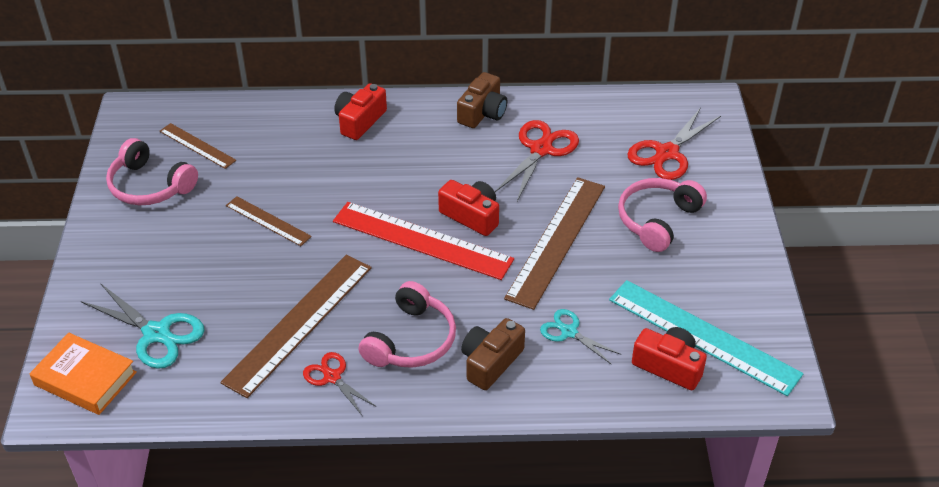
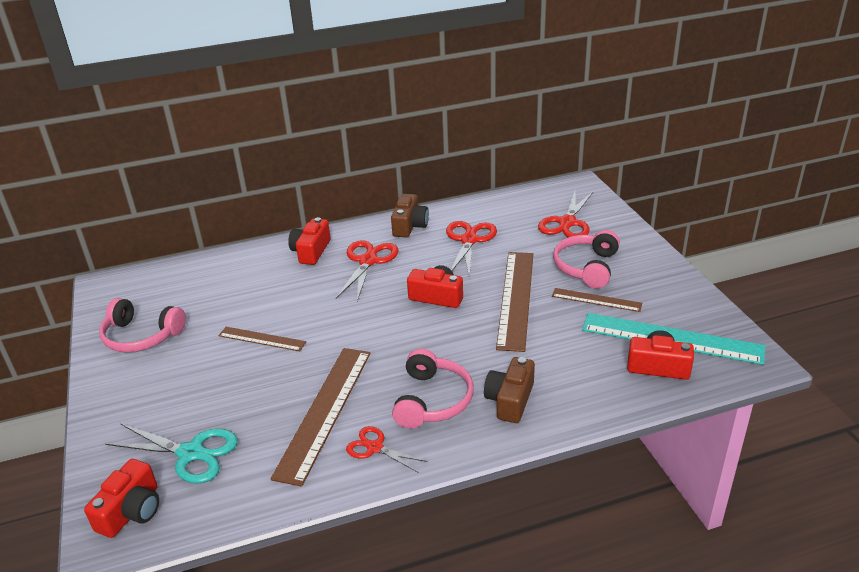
camera: 15 degrees left, 10 degrees down
(85, 378) = (131, 511): orange book -> red camera
(197, 146) = (174, 297): brown ruler -> brown ruler (596, 300)
(416, 150) = (368, 261): none -> red scissors
(422, 240) = (404, 323): red ruler -> none
(569, 332) = (563, 361): turquoise scissors -> none

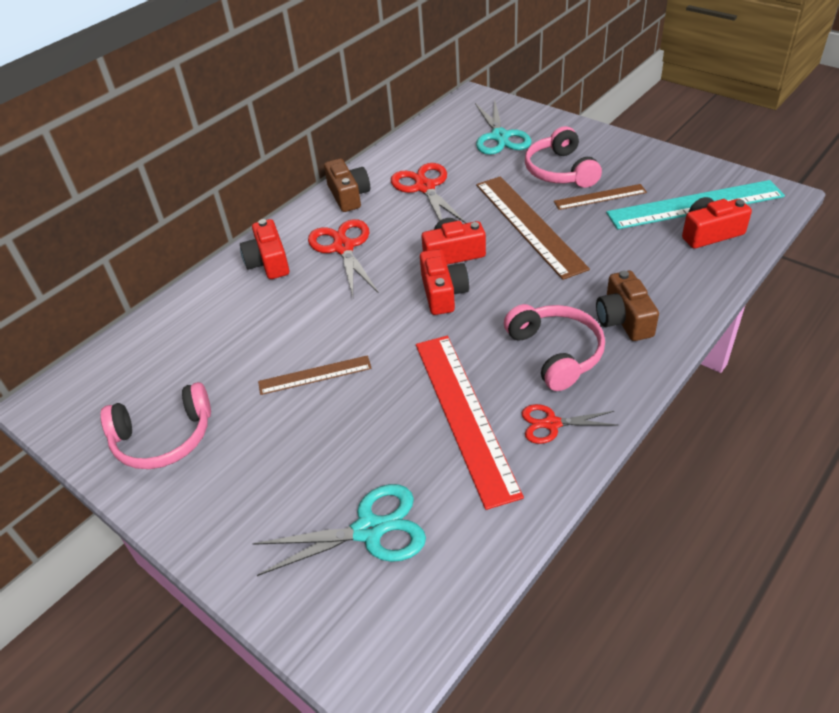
camera: 30 degrees left, 10 degrees up
(131, 511) = (370, 626): red camera -> red camera (443, 293)
(325, 411) = (464, 415): brown ruler -> red ruler
(567, 223) = (500, 137): red scissors -> turquoise scissors

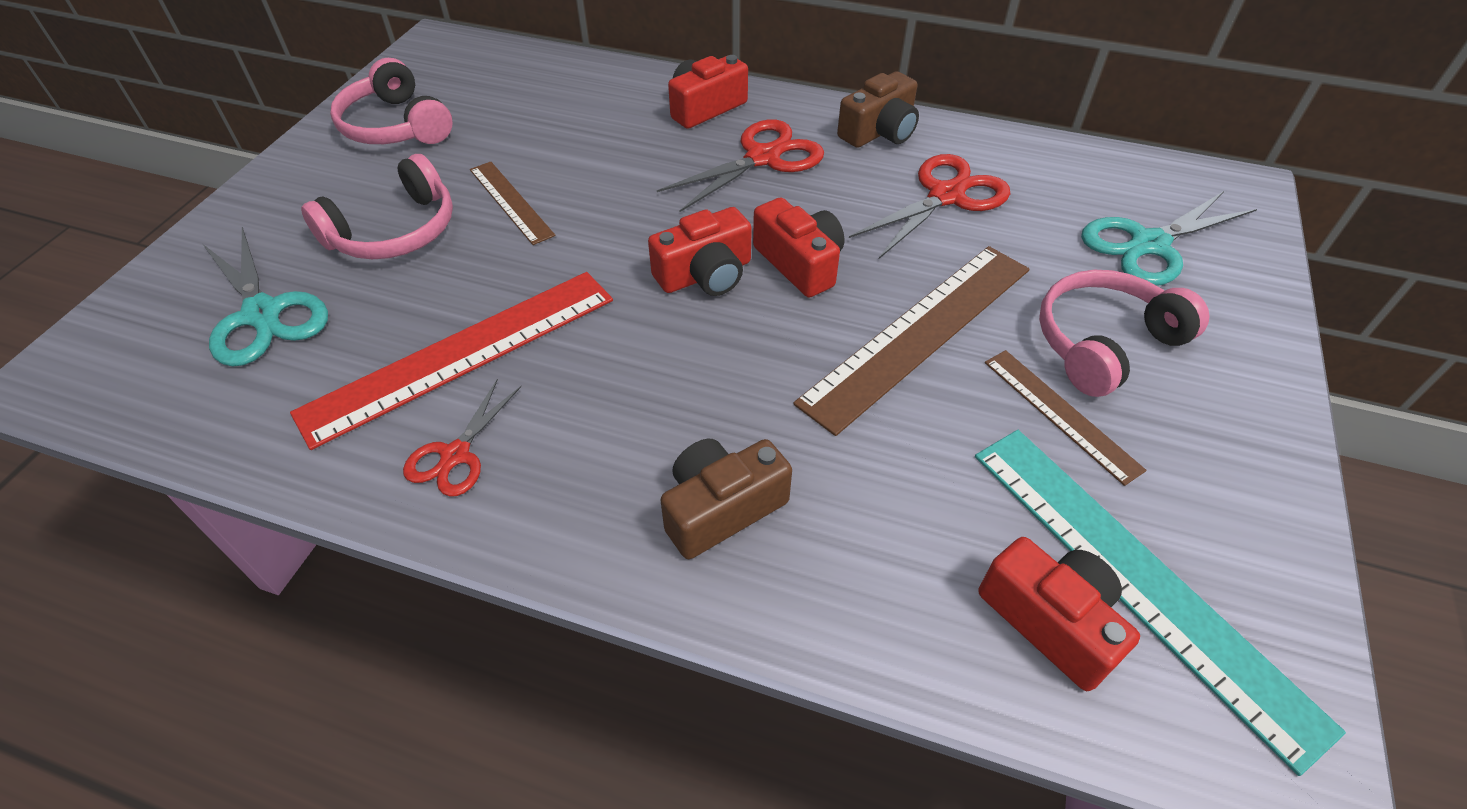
camera: 65 degrees right, 5 degrees up
(552, 424) = (456, 455): red scissors -> red scissors turned 135 degrees counterclockwise
(556, 353) = (611, 430): pink headphones -> pink headphones (395, 231)

